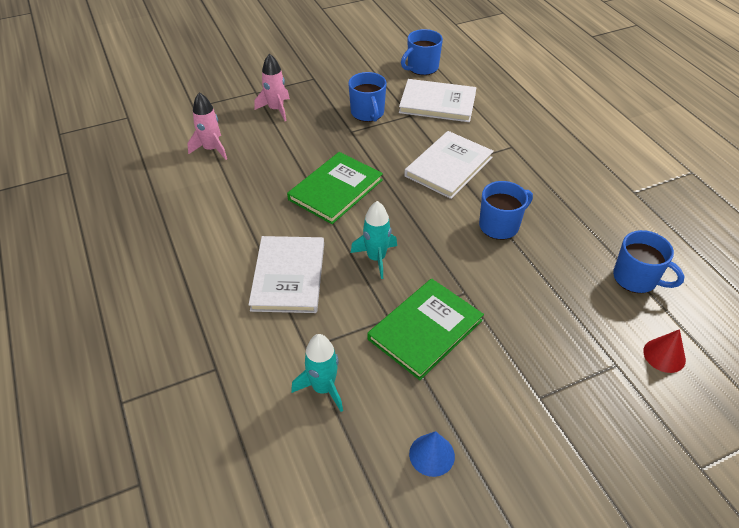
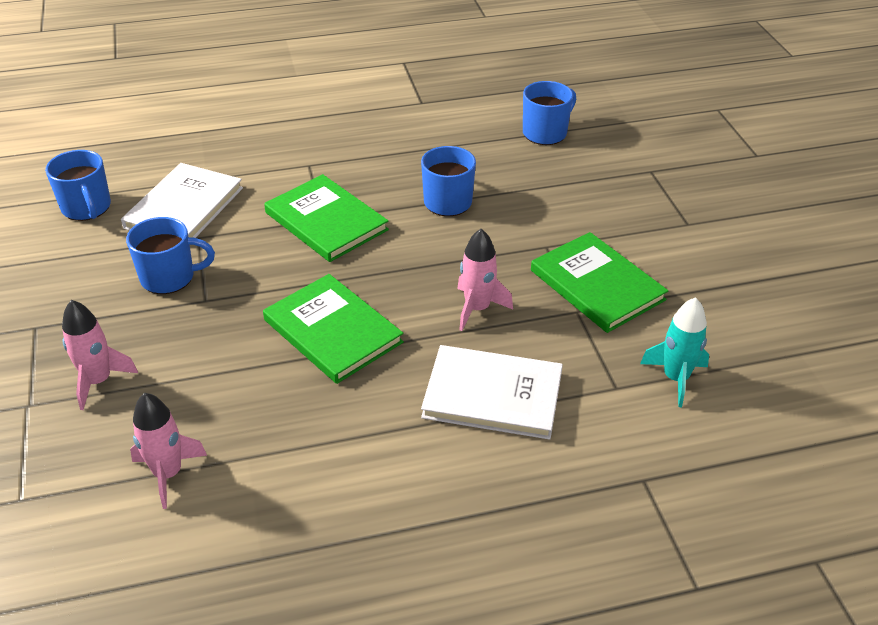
camera: 80 degrees left, 5 degrees down
(376, 258) = (477, 308): turquoise rocket -> pink rocket
(431, 455) = (756, 306): blue cone -> none
(449, 167) = (326, 221): white book -> green book
(664, 355) = (641, 142): red cone -> none

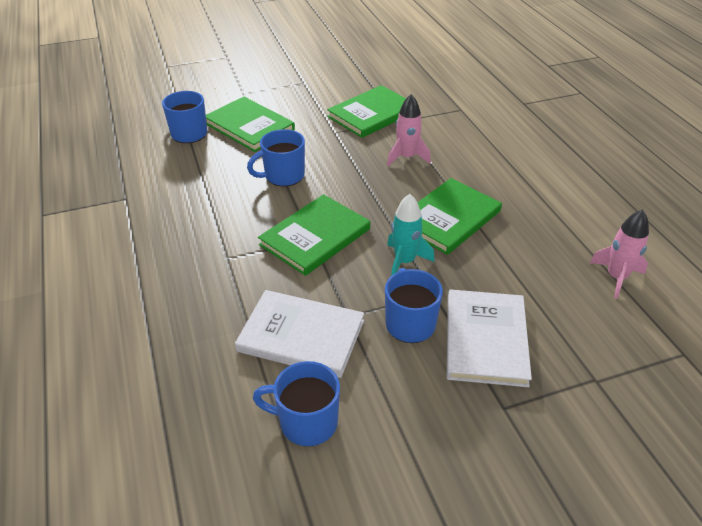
camera: 95 degrees left, 0 degrees up
(87, 208) = (306, 422): blue mug -> blue mug turned 135 degrees counterclockwise
(98, 381) = (550, 340): pink rocket -> none
(492, 395) = (484, 149): white book -> white book (486, 339)
(561, 176) = (249, 126): none -> green book
(675, 378) = (446, 92): turquoise rocket -> turquoise rocket (404, 261)

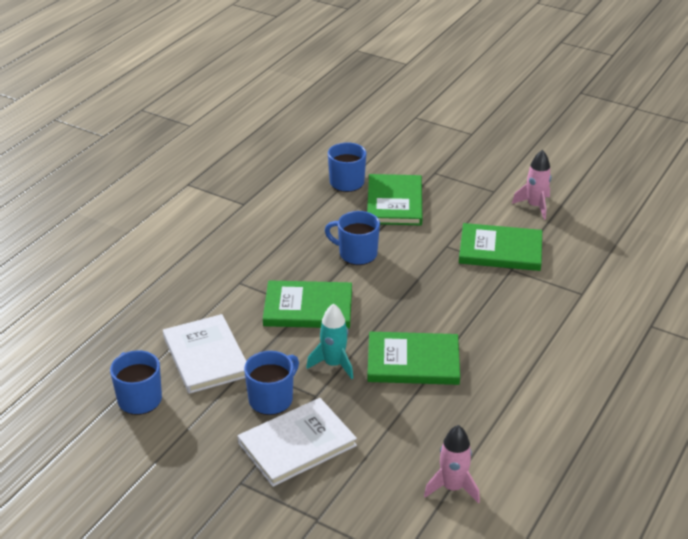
camera: 50 degrees right, 5 degrees down
(406, 157) = (464, 300): pink rocket -> pink rocket (535, 206)

